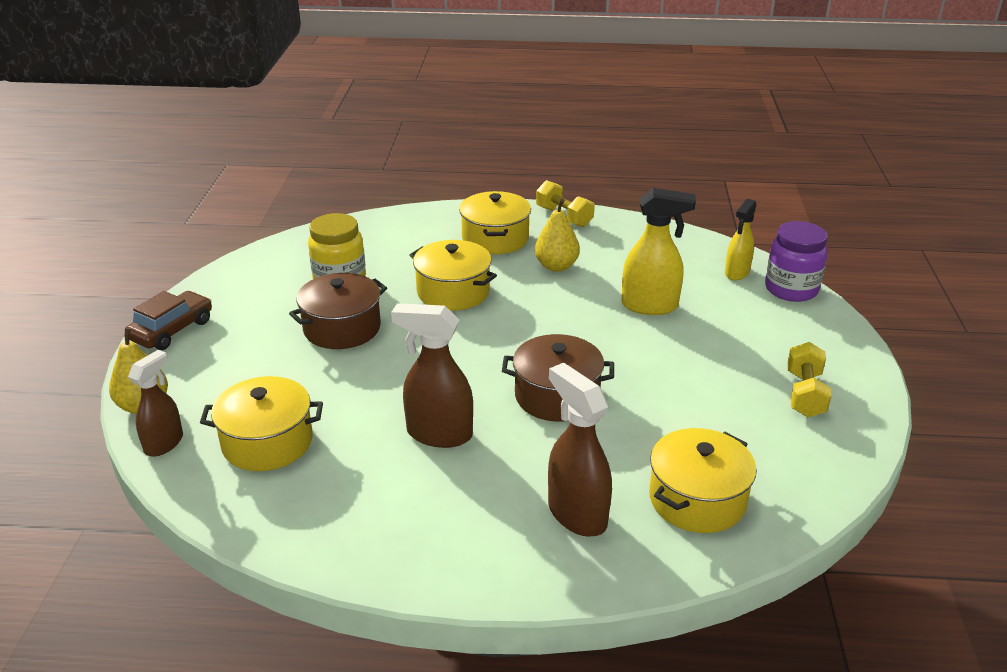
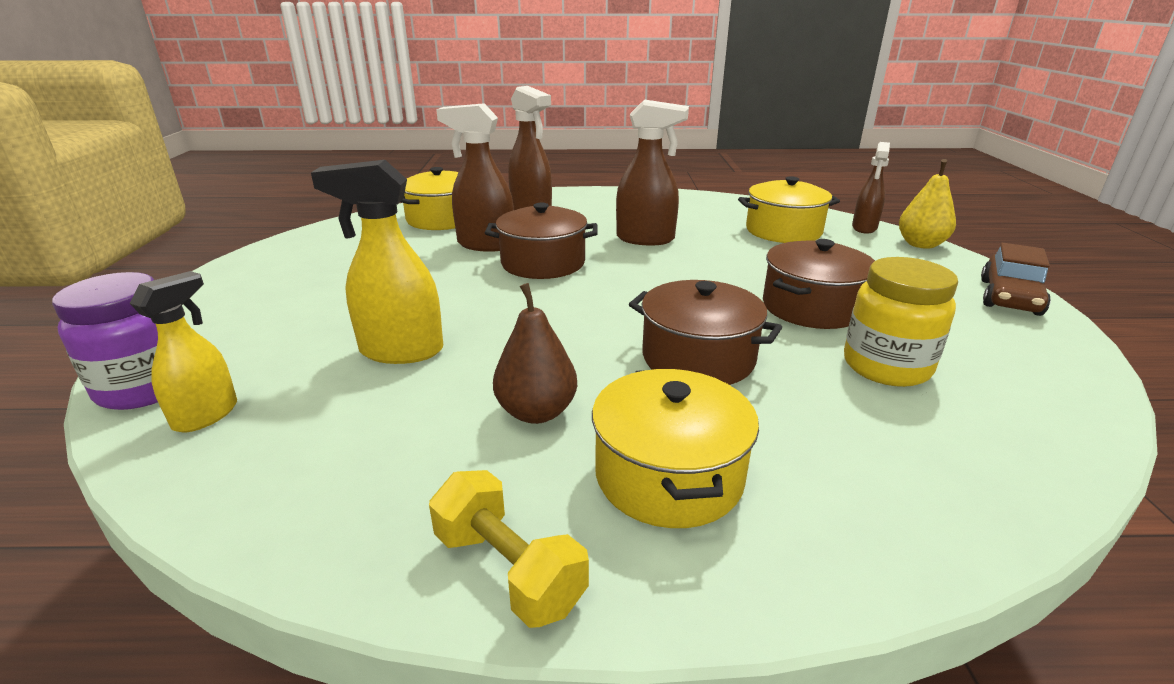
camera: 175 degrees right, 5 degrees down
(453, 292) = (698, 358): yellow pot -> brown pot
(556, 266) = (536, 412): yellow pear -> brown pear
(623, 433) = (485, 244): none -> brown spray bottle
(805, 394) = (288, 273): yellow dumbbell -> none

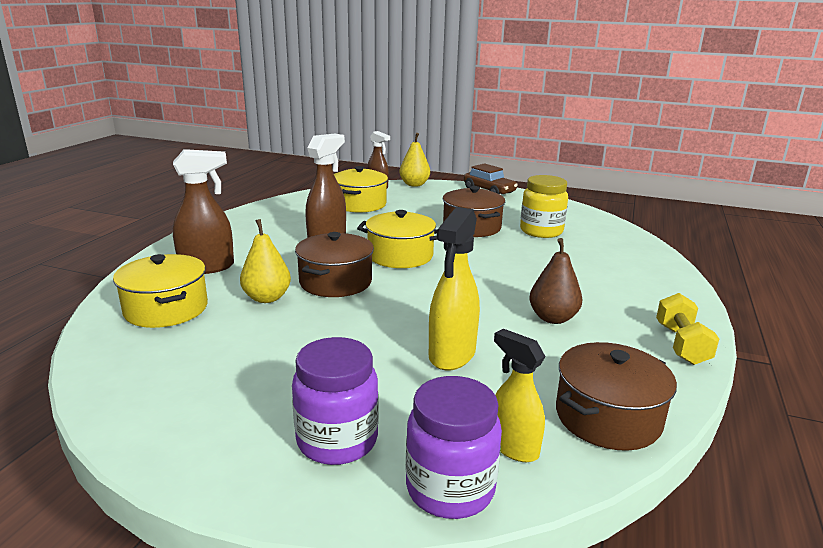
camera: 70 degrees left, 5 degrees down
(235, 323) = (337, 440): none -> purple jar
(485, 244) = (267, 298): brown spray bottle -> yellow pear
(508, 570) = (681, 344): yellow dumbbell -> yellow dumbbell turned 60 degrees counterclockwise
(669, 475) = (617, 296): yellow pot -> yellow pot (400, 256)
(698, 358) = (512, 266): brown pot -> brown pot (607, 417)

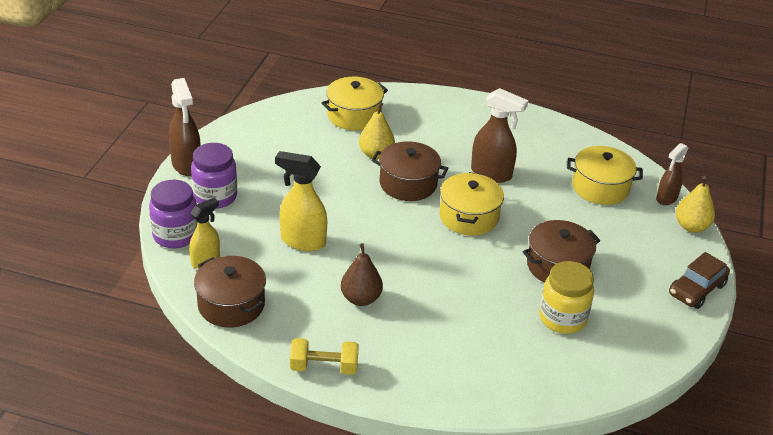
camera: 85 degrees right, 15 degrees up
(207, 267) = (422, 120): brown spray bottle -> brown spray bottle (186, 165)

